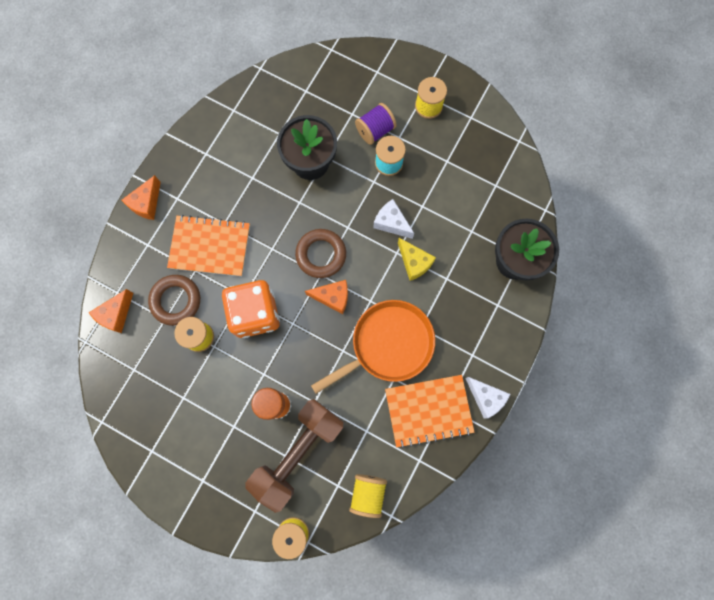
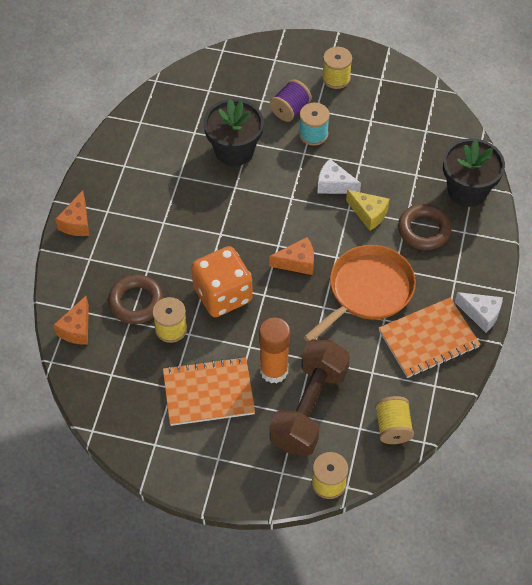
camera: 15 degrees left, 20 degrees down
(210, 246) = (155, 246): orange notebook -> orange notebook (208, 393)
(321, 255) = (272, 228): brown ring -> brown ring (424, 230)

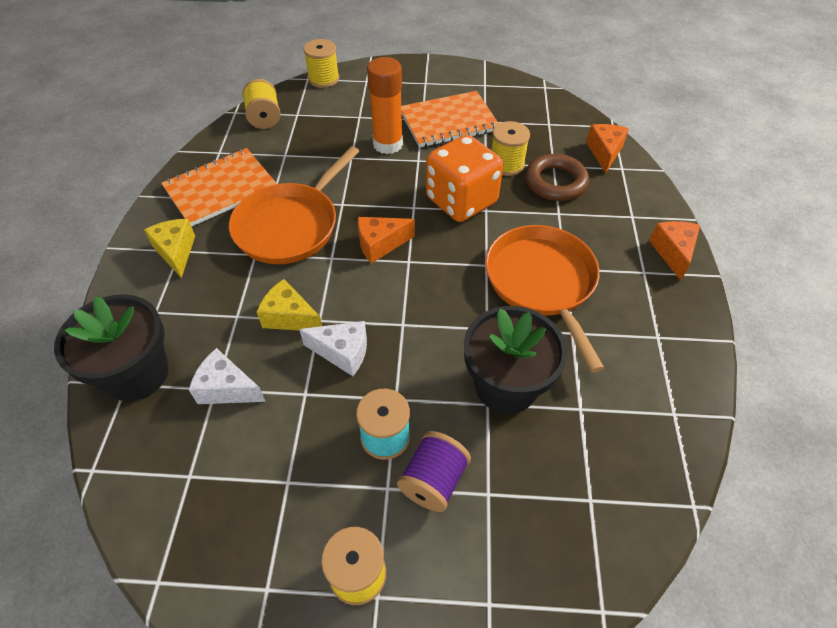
camera: 170 degrees right, 5 degrees down
(185, 214) = (542, 282): none -> orange pan
(309, 408) = (347, 122): brown dumbbell -> none
(424, 230) = (212, 306): brown ring -> none
(457, 279) = (176, 252): none -> yellow cheese
(481, 314) = (154, 219): white cheese -> white cheese (227, 388)

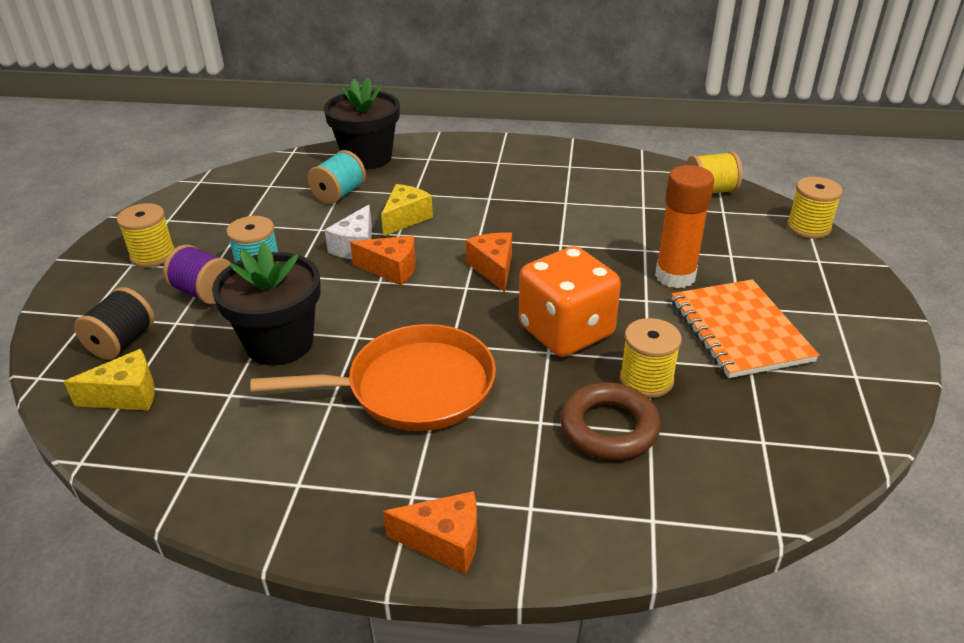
camera: 95 degrees right, 15 degrees down
(176, 252) = (496, 160): yellow cheese -> yellow cheese (126, 395)
(220, 189) = (583, 174): orange notebook -> none
(227, 388) = (339, 194): white cheese -> turquoise spool
(290, 226) = (526, 214): orange pan -> none
(529, 539) = (122, 342): none -> black spool
(604, 152) = (693, 503): orange cheese -> orange cheese (391, 269)

